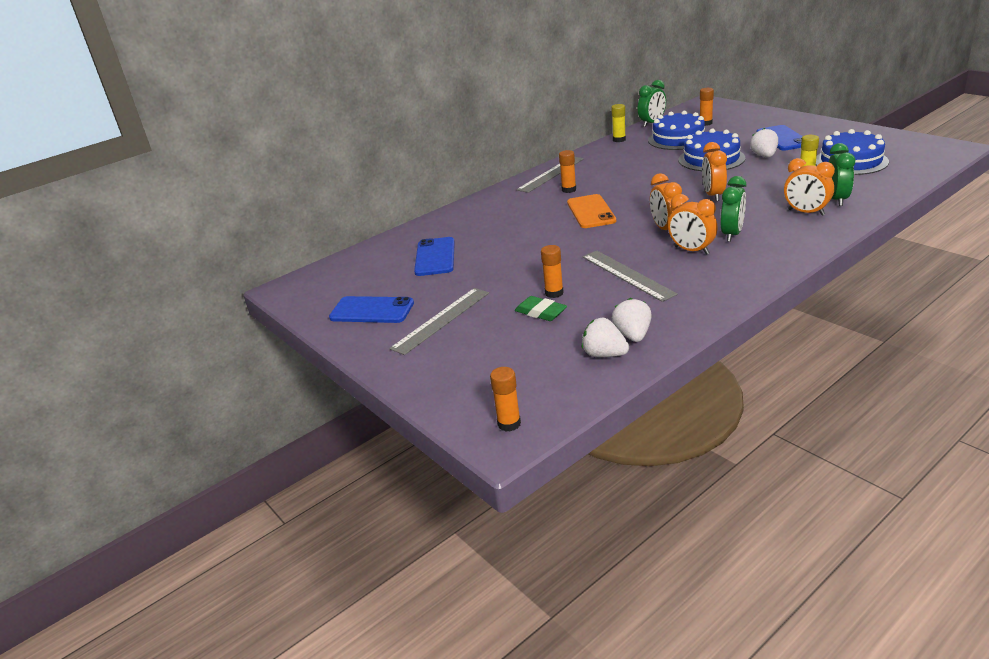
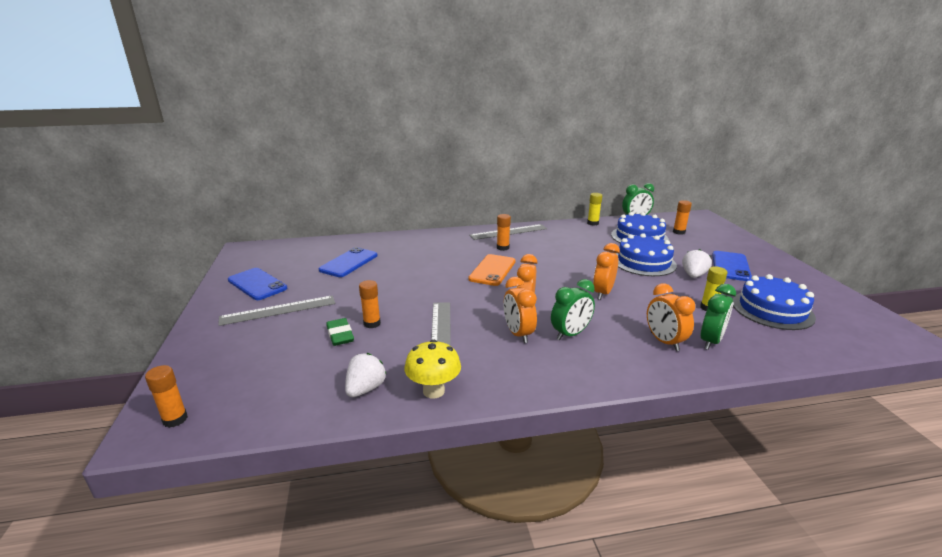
camera: 25 degrees right, 5 degrees down
(604, 354) = (321, 395): white strawberry -> none
(688, 313) = (433, 391): none -> yellow mushroom

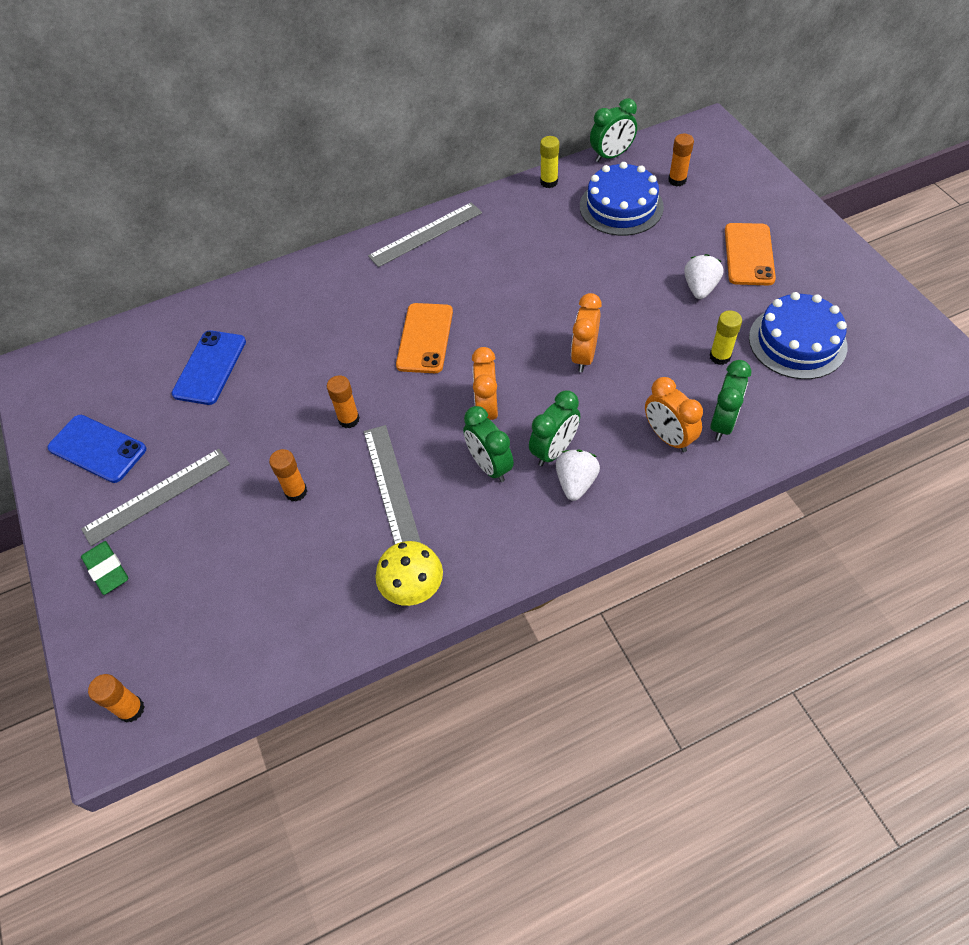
camera: 10 degrees left, 30 degrees up
(340, 335) = (263, 523): green eraser -> green eraser (107, 570)
(365, 389) = (332, 607): white strawberry -> white strawberry (575, 483)
(503, 248) = (427, 279): orange glue stick -> orange glue stick (349, 419)
(518, 334) = (489, 466): orange clock -> green clock
(643, 262) = (632, 271): blue cake -> none
(730, 266) = (749, 254): blue phone -> orange phone

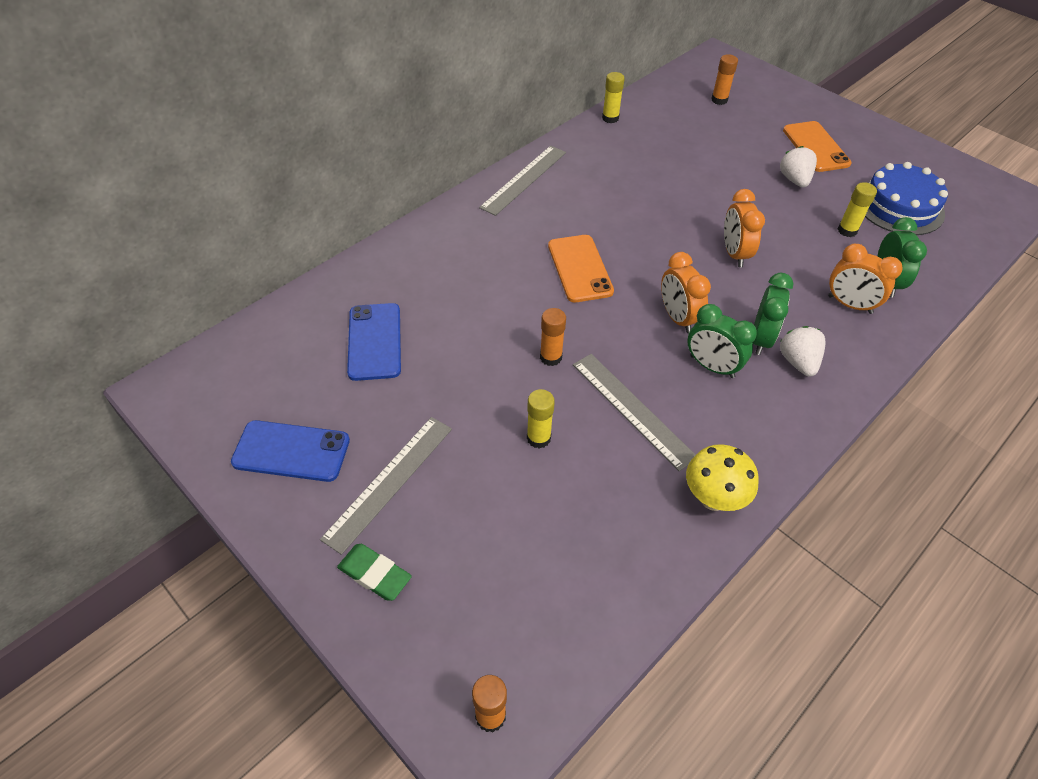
camera: 25 degrees left, 5 degrees down
(296, 492) = (538, 438): orange glue stick -> yellow glue stick
(611, 156) = (651, 89): green clock -> none
(621, 206) = (686, 128): blue cake -> none

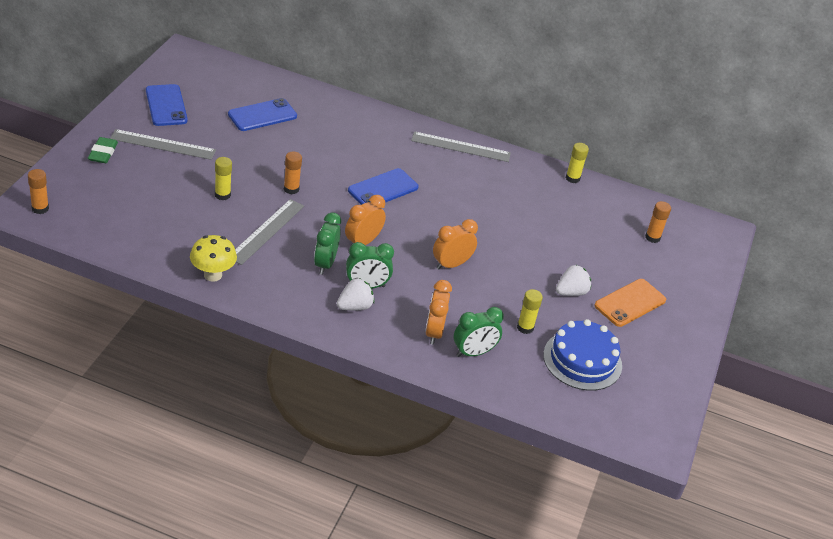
camera: 60 degrees right, 10 degrees down
(580, 268) = (383, 189): orange phone -> blue phone

